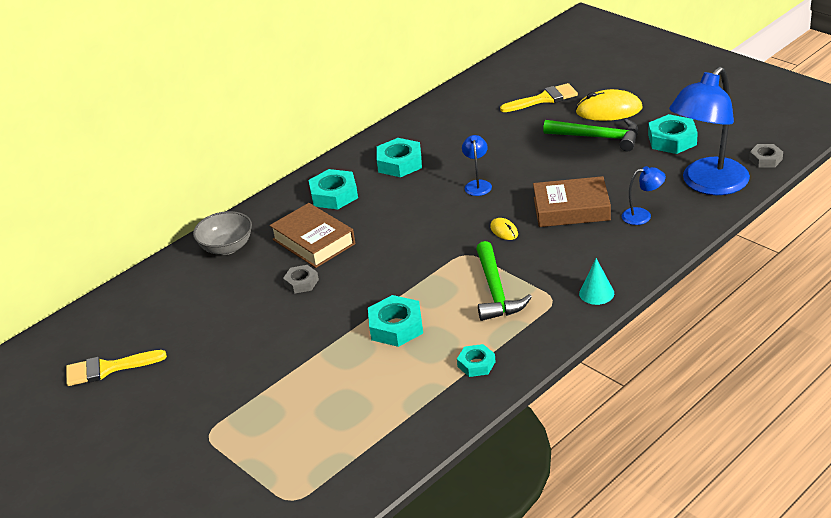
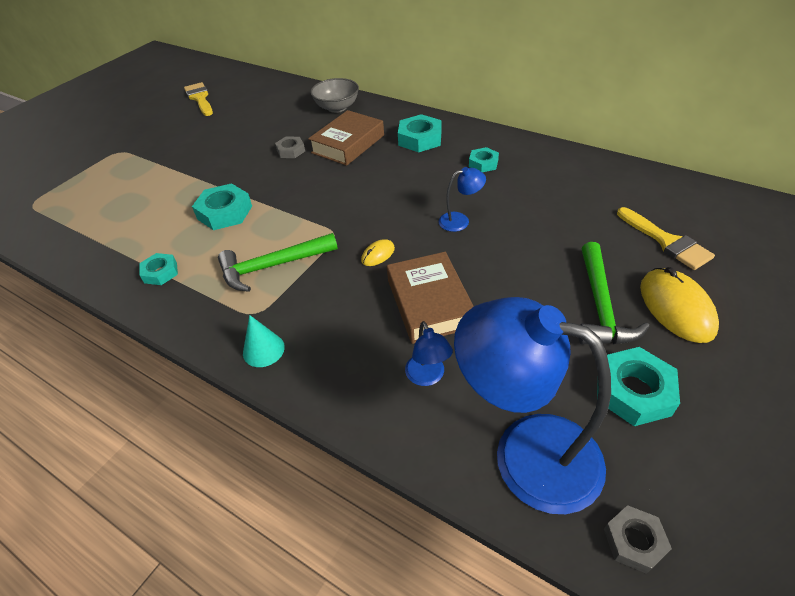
camera: 75 degrees right, 10 degrees up
(400, 163) = (483, 163): turquoise nut -> turquoise nut, size x0.61

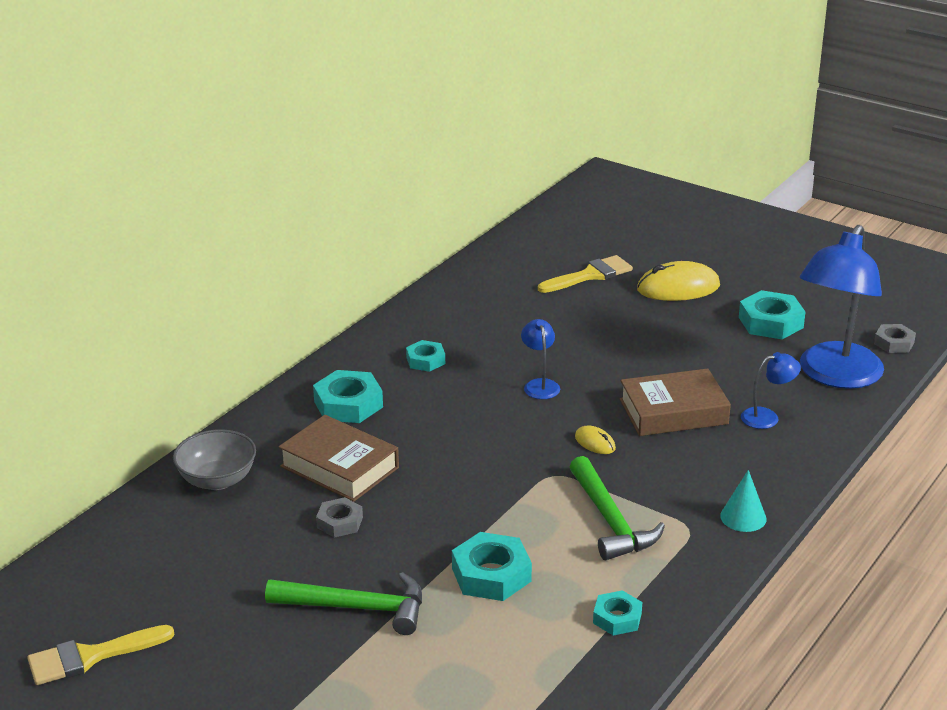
camera: 90 degrees left, 15 degrees down
(600, 305) = (676, 321): green hammer -> green hammer (356, 608)

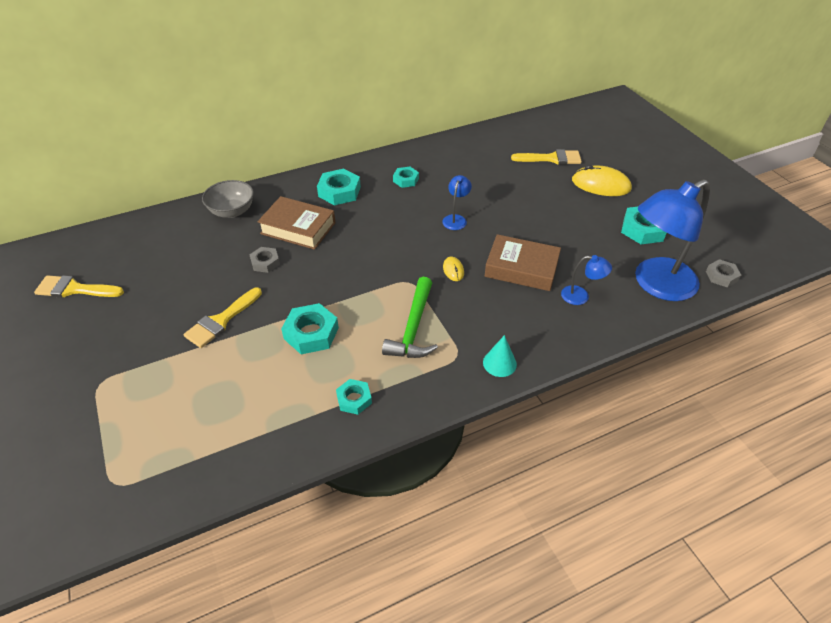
camera: 30 degrees right, 15 degrees up
(339, 467) = (298, 228): brown book -> brown book turned 45 degrees counterclockwise
(356, 608) = (221, 321): green hammer -> yellow brush

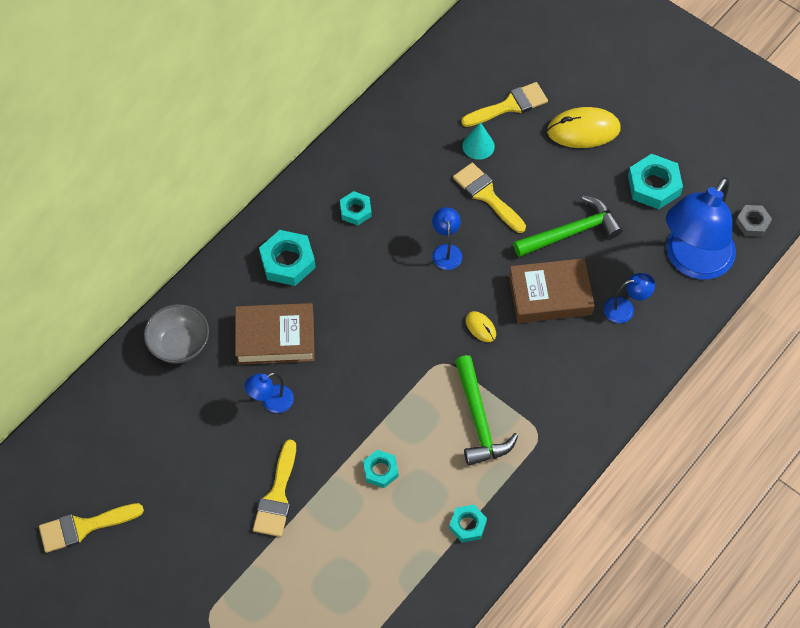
camera: 25 degrees left, 15 degrees up
(265, 262) = (271, 402): grey nut -> blue lamp
(311, 333) = (380, 470): turquoise nut -> turquoise nut, size x0.61
(499, 363) = (582, 425): turquoise cone -> turquoise cone (478, 146)
(506, 198) = (486, 195): none -> yellow brush
(560, 237) = (571, 232): none -> green hammer

